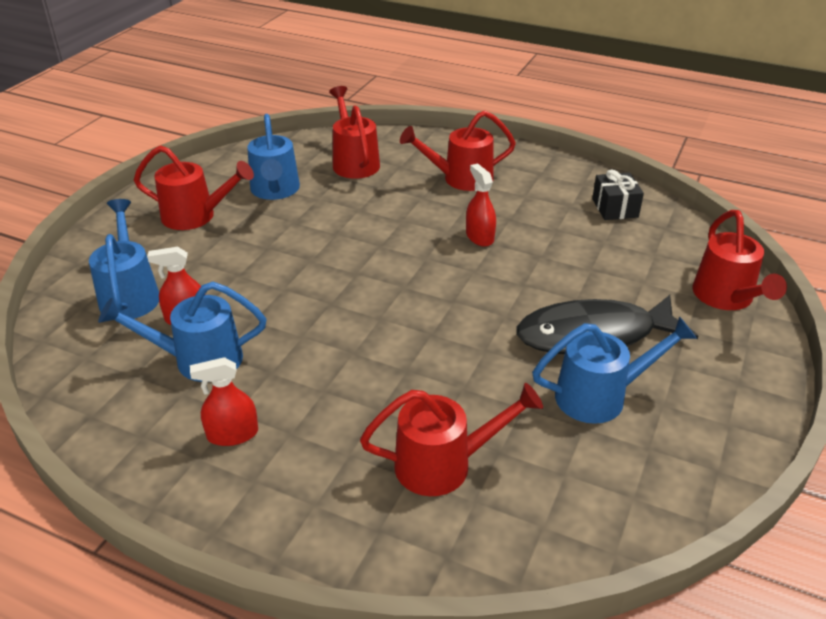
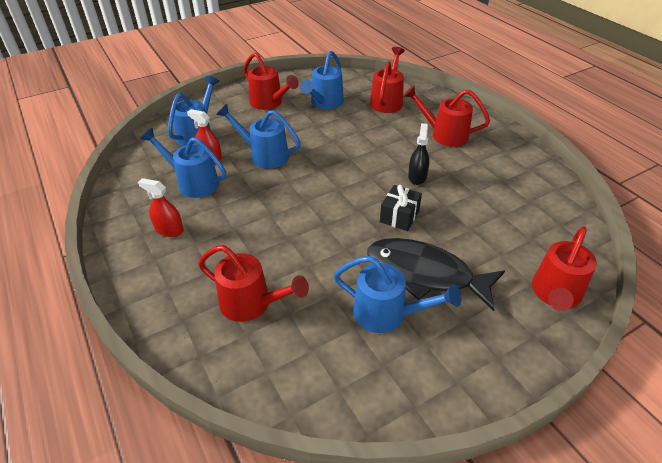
camera: 35 degrees right, 5 degrees up
(263, 285) = (264, 155): none -> blue watering can
(479, 237) = (417, 177): red spray bottle -> black spray bottle
(615, 208) = (535, 194): black gift -> black gift (399, 216)

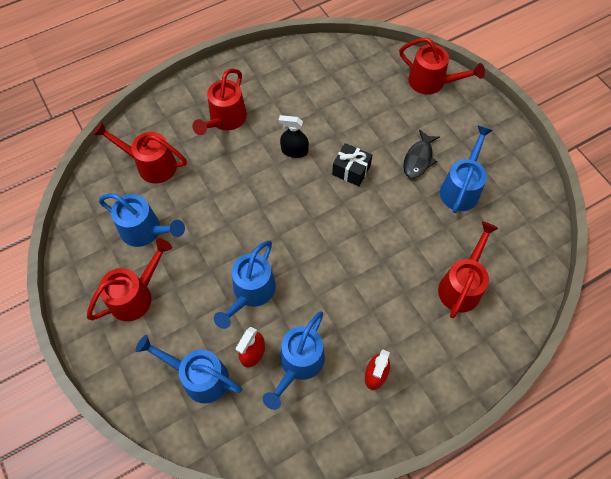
camera: 90 degrees left, 20 degrees up
(425, 274) = (418, 159): black fish -> black fish, size x0.55

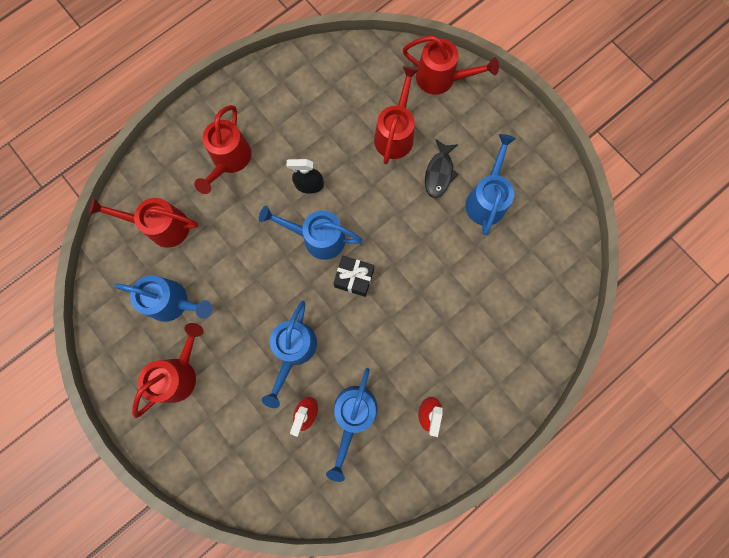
camera: 10 degrees left, 15 degrees up
(199, 376) = (259, 445): blue watering can -> blue watering can (317, 237)
(351, 170) = (371, 198): black gift -> black gift (354, 278)
(462, 285) = (499, 306): red watering can -> red watering can (395, 133)

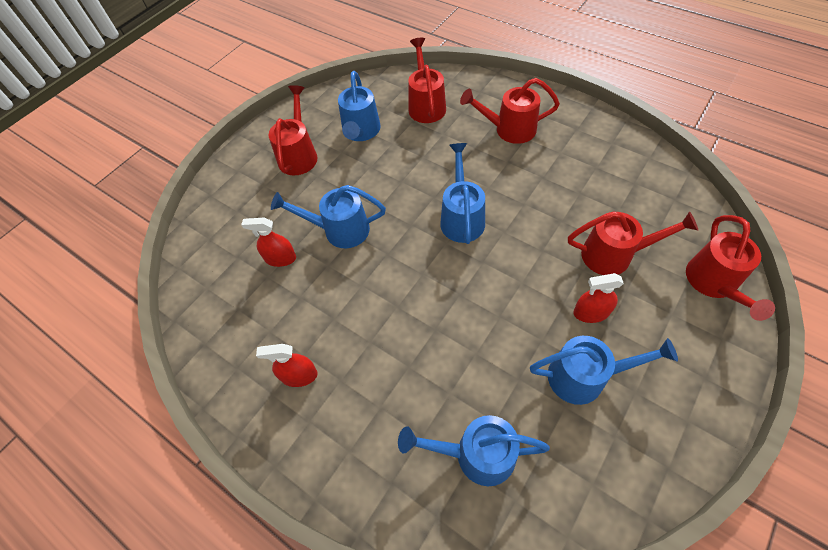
camera: 80 degrees right, 20 degrees down
(179, 373) = (299, 154): red watering can -> red watering can turned 105 degrees counterclockwise
(309, 185) = (514, 195): black spray bottle -> none
(353, 416) = (283, 300): blue watering can -> blue watering can (475, 454)
(354, 278) = (430, 261): black gift -> none
(439, 173) = (591, 312): black fish -> red spray bottle

